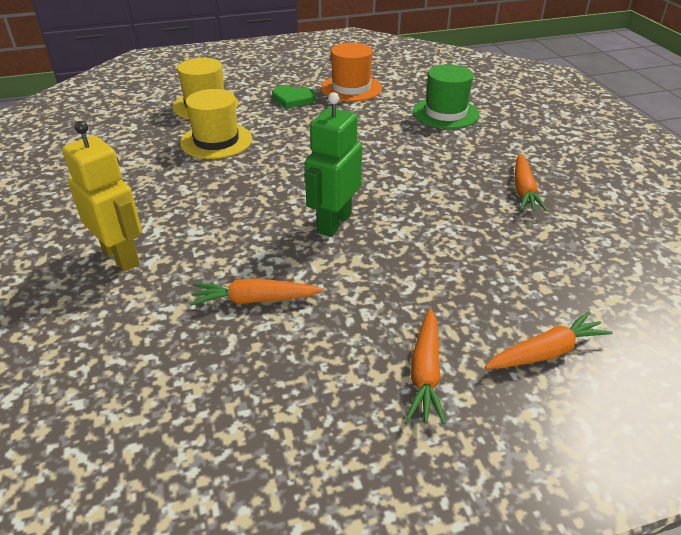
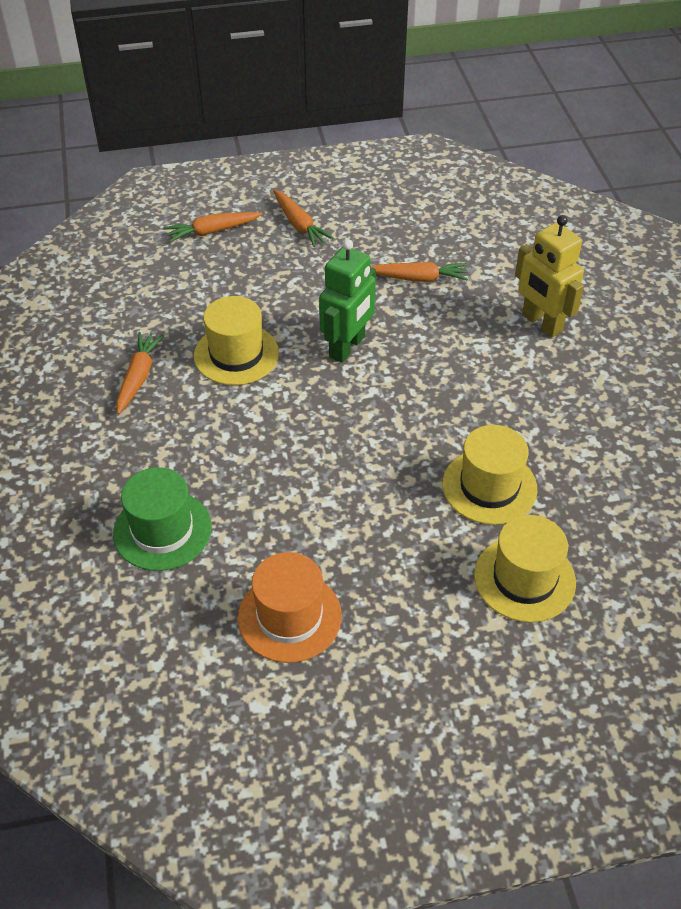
camera: 175 degrees left, 10 degrees up
(293, 99) = (388, 588): green heart -> none
(425, 372) = (299, 225): orange carrot -> orange carrot turned 135 degrees clockwise
(442, 211) = (236, 354): none -> yellow hat

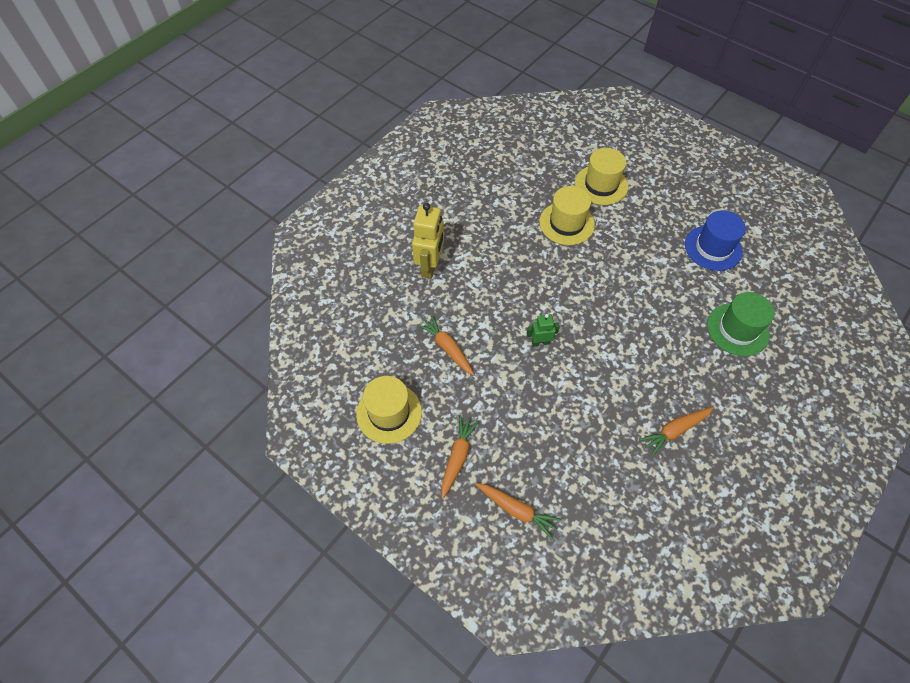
camera: 130 degrees left, 10 degrees up
(236, 354) = (604, 394): yellow hat -> yellow hat (389, 413)
(289, 616) = (713, 248): orange hat -> blue hat
(347, 347) = (540, 342): green robot -> green robot, size x0.54

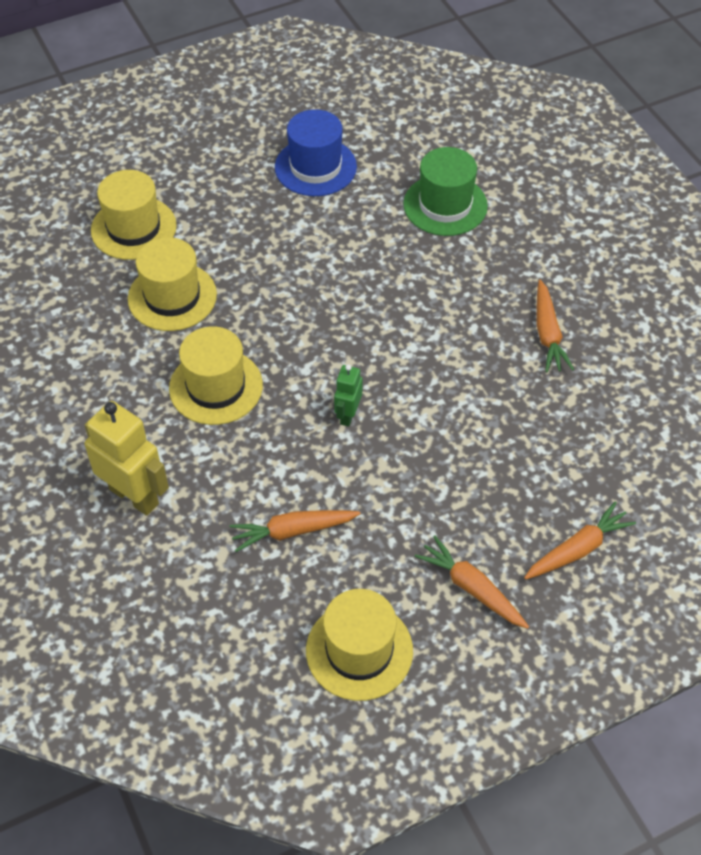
camera: 65 degrees left, 5 degrees down
(519, 270) = (216, 387): none -> yellow hat

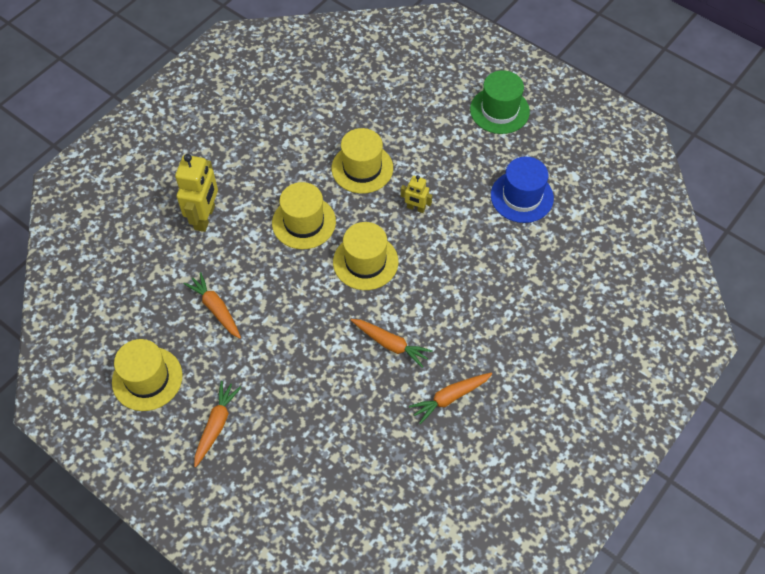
camera: 65 degrees right, 5 degrees up
(133, 228) = (406, 123): yellow hat -> yellow hat (365, 262)
(268, 267) = (416, 208): none -> yellow robot
(348, 415) = (317, 303): green robot -> none
(445, 205) = (534, 288): green hat -> green hat (499, 110)
(578, 549) = (273, 479): orange carrot -> orange carrot (390, 344)

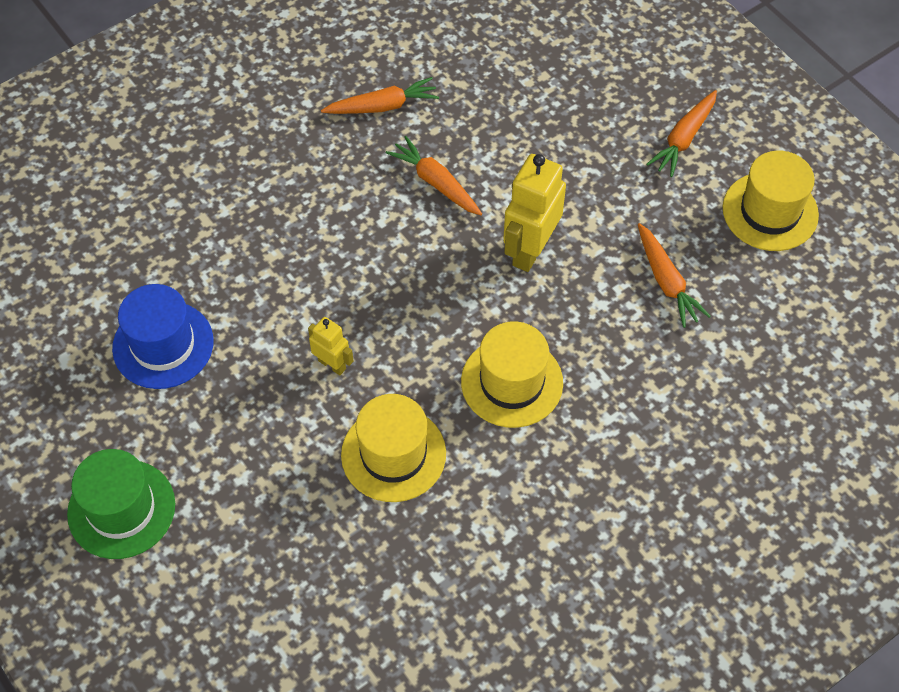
camera: 165 degrees left, 0 degrees up
(205, 217) = (666, 427): yellow robot -> yellow robot (530, 250)
(365, 262) = (435, 299): yellow hat -> none

